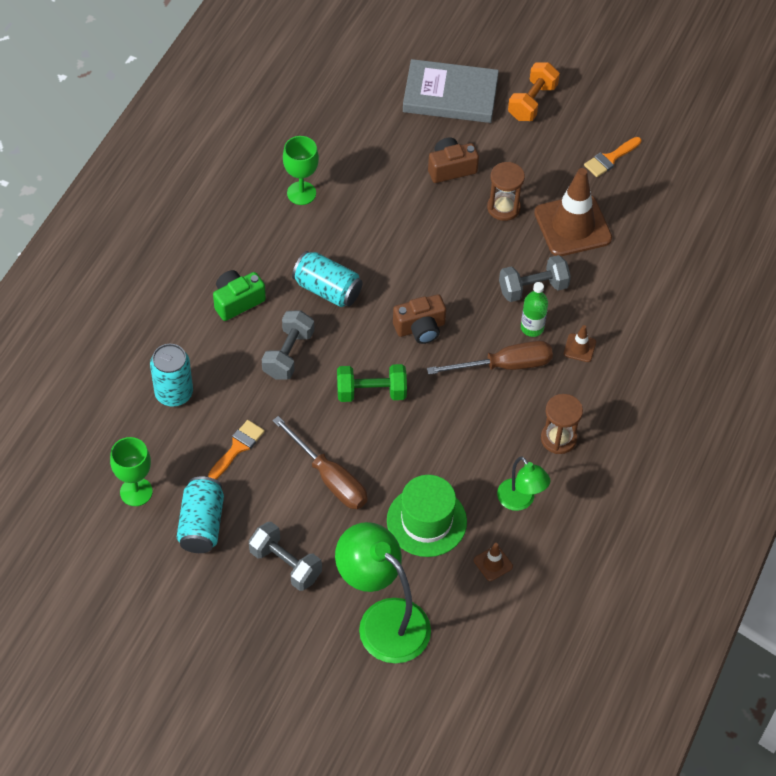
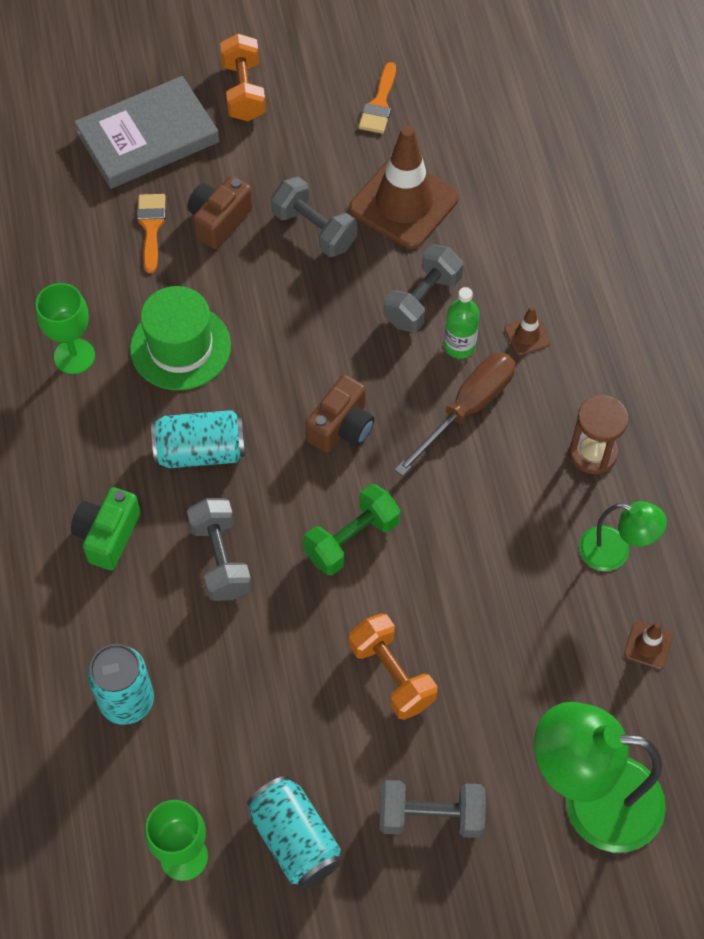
camera: 35 degrees left, 5 degrees up
(237, 448) = (257, 714): orange brush -> orange brush (151, 227)
(329, 478) = (392, 675): brown screwdriver -> orange dumbbell
(426, 521) = (538, 648): green hat -> green hat (180, 347)
(503, 208) = (314, 229): brown hourglass -> grey dumbbell

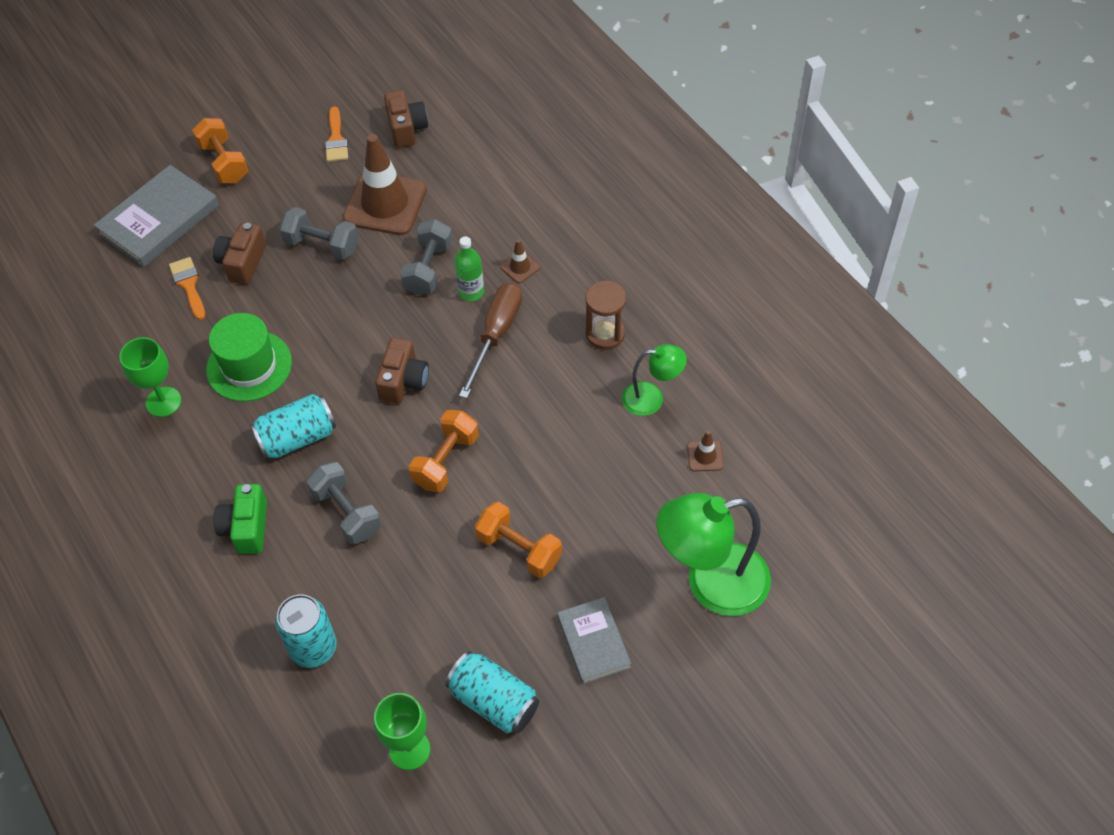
camera: 20 degrees left, 5 degrees down
(351, 540) = (446, 461): green dumbbell -> orange dumbbell
(430, 816) = (593, 642): grey dumbbell -> grey book
(464, 117) = (406, 128): none -> brown camera

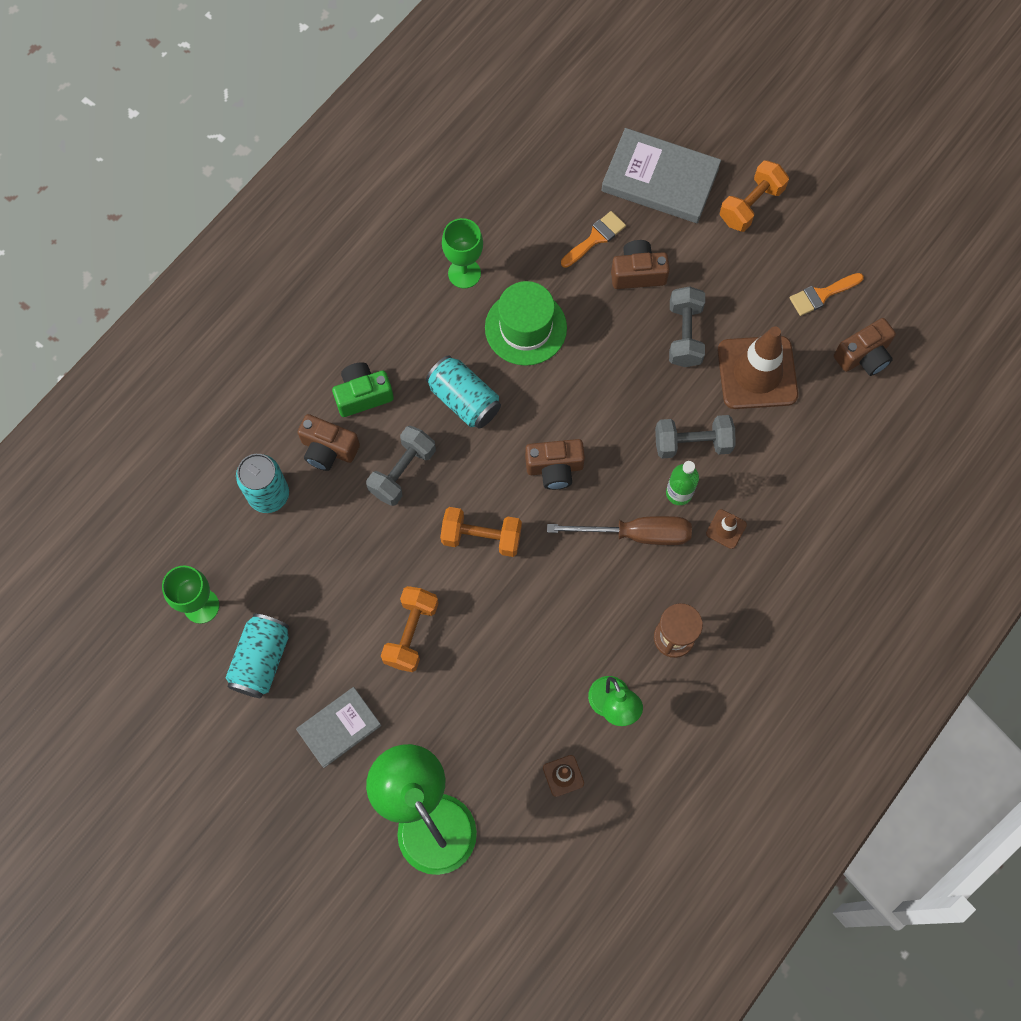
camera: 70 degrees right, 15 degrees up
(290, 576) = (328, 449): none -> brown camera

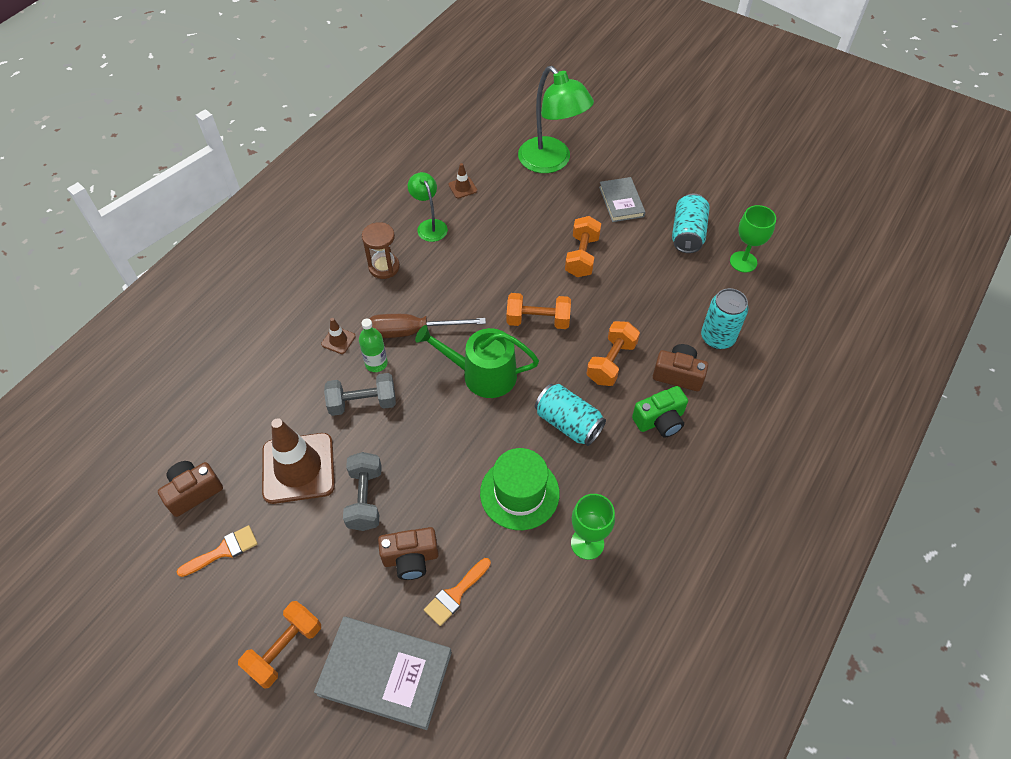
camera: 175 degrees right, 15 degrees down
(339, 727) = (621, 202): grey book -> grey book turned 60 degrees counterclockwise
(402, 472) = (611, 362): grey dumbbell -> orange dumbbell
(554, 468) = (482, 374): brown camera -> green watering can

